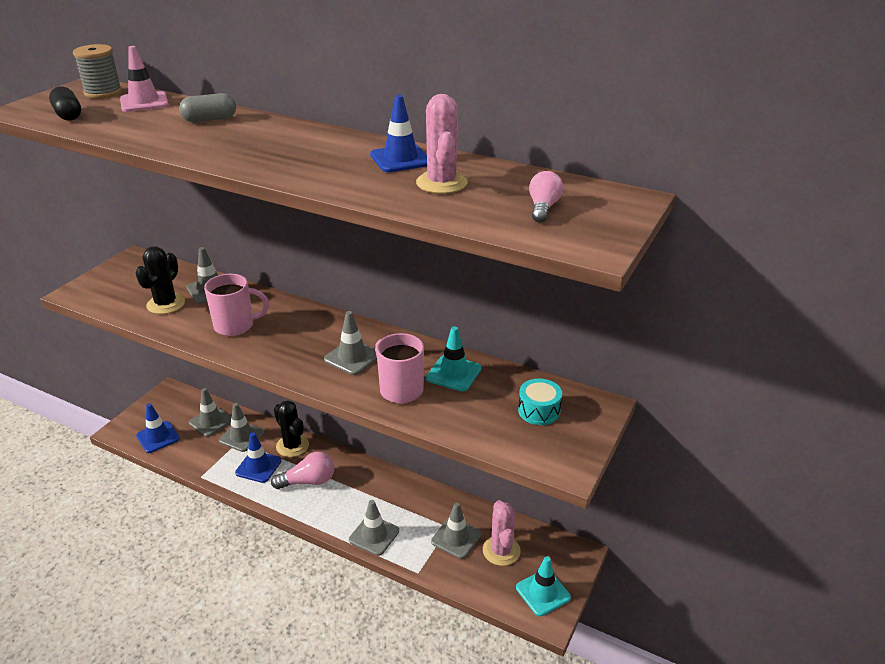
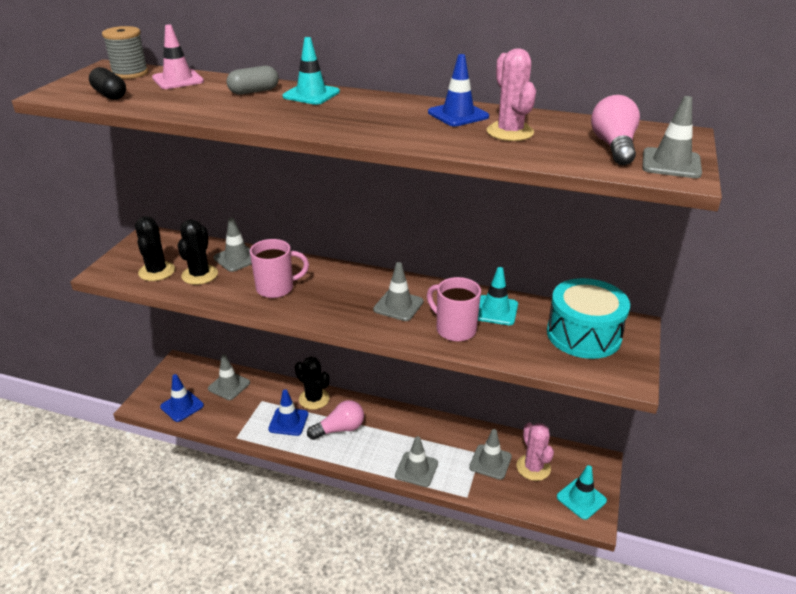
camera: 10 degrees left, 0 degrees up
(125, 296) = (157, 271): none -> black cactus
(241, 436) = (263, 396): grey traffic cone -> grey traffic cone (671, 163)
(265, 126) = (311, 94): none -> turquoise traffic cone
(539, 411) = (583, 334): turquoise drum -> turquoise drum, size x1.96
(543, 208) = (613, 147): pink light bulb -> pink light bulb, size x1.53

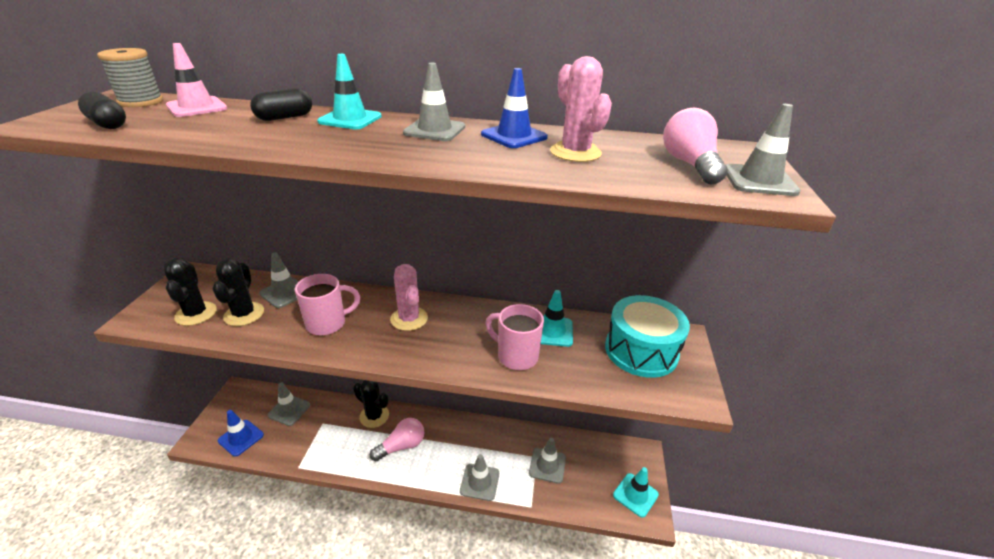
camera: 10 degrees left, 0 degrees up
(254, 91) = (285, 117): grey capsule -> black capsule
(288, 421) = (350, 443): blue traffic cone -> none
(398, 306) = (456, 333): grey traffic cone -> grey traffic cone (434, 130)
(533, 467) = (587, 466): pink cactus -> pink cactus (409, 319)

